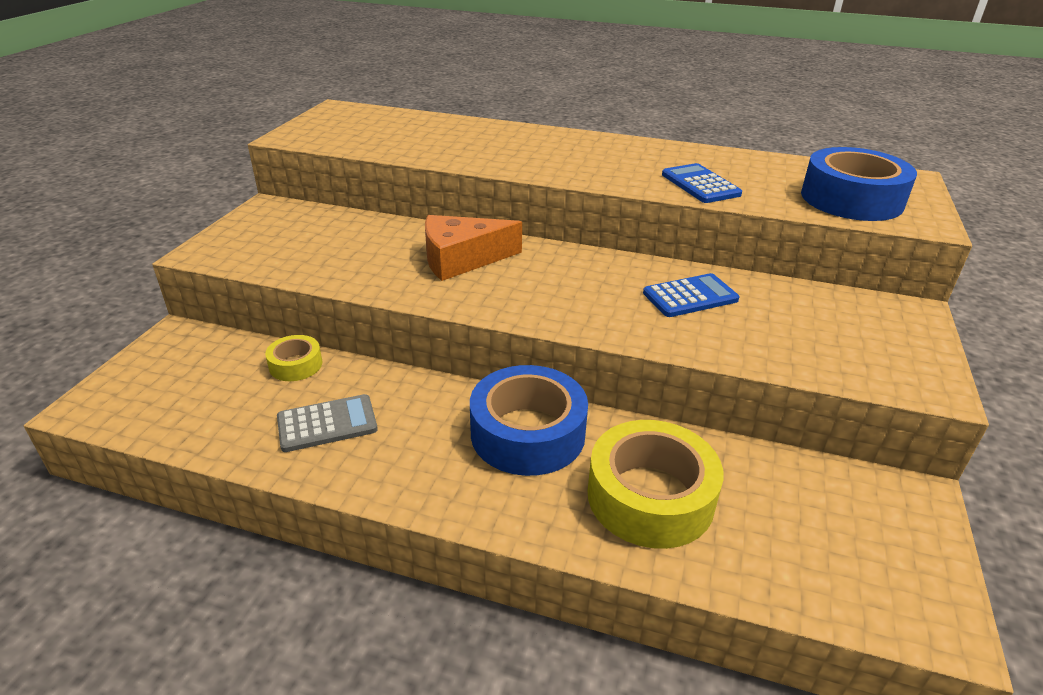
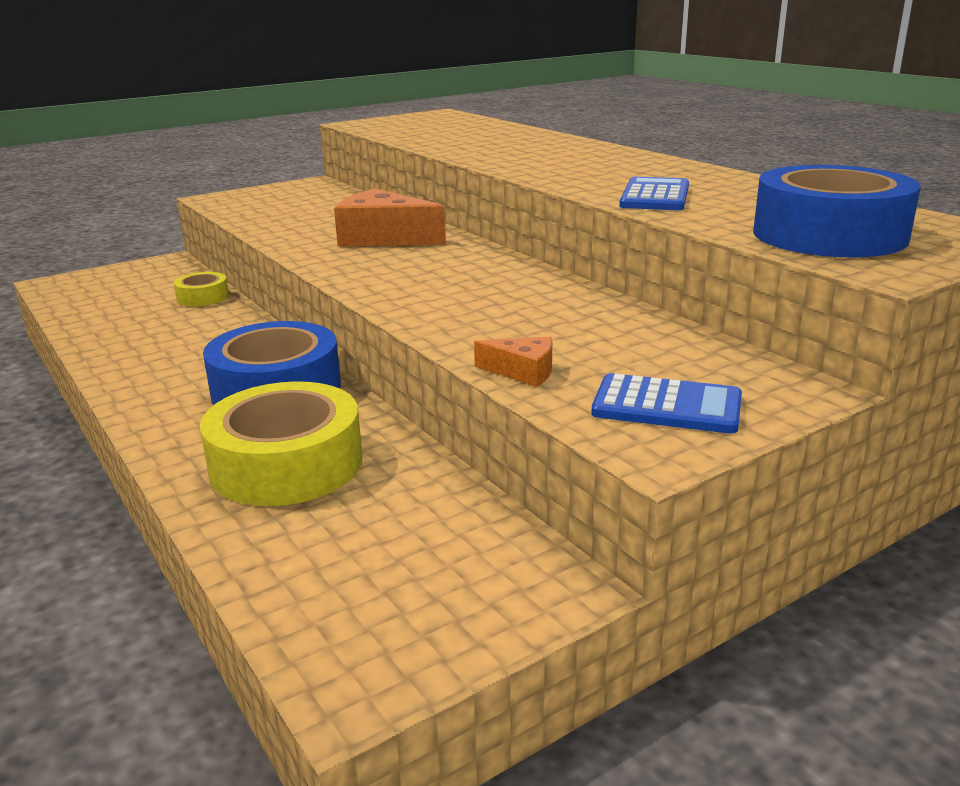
camera: 40 degrees right, 10 degrees down
(327, 424) = (157, 334): grey calculator -> none
(690, 296) = (537, 307): blue calculator -> blue calculator (667, 406)
(780, 359) = (523, 371): none -> orange cheese

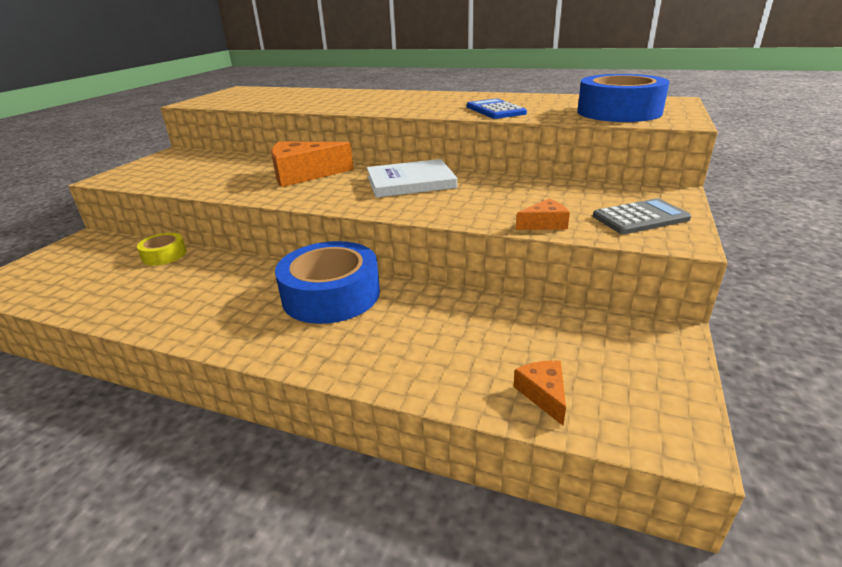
camera: 35 degrees left, 5 degrees up
(286, 464) = (421, 337): yellow tape -> none
(301, 572) = (543, 394): none -> orange cheese
(476, 276) = (410, 182): none -> white book
(667, 406) = (640, 218): blue calculator -> grey calculator

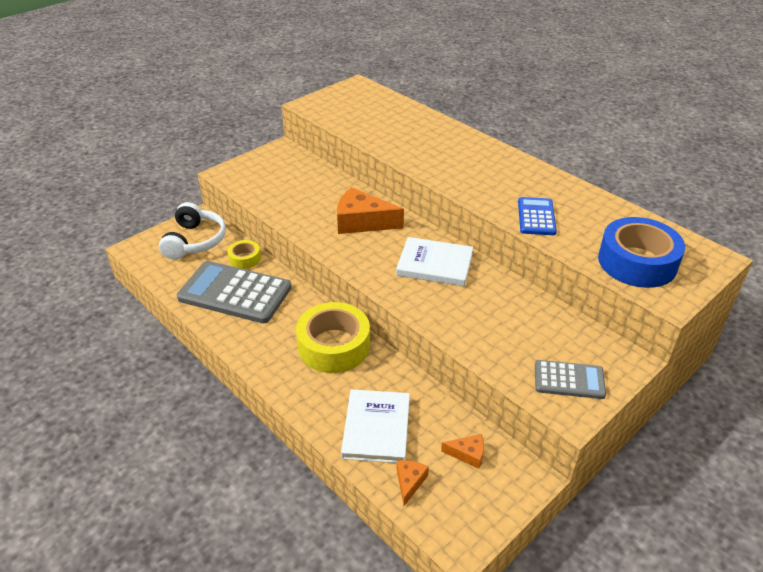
camera: 25 degrees right, 10 degrees up
(85, 257) = (195, 241): none -> white headphones
(164, 286) = (235, 293): none -> grey calculator
(331, 295) = (334, 346): blue tape -> yellow tape
(449, 353) = (376, 428): none -> white book
(544, 224) = (492, 357): orange cheese -> orange cheese (468, 454)

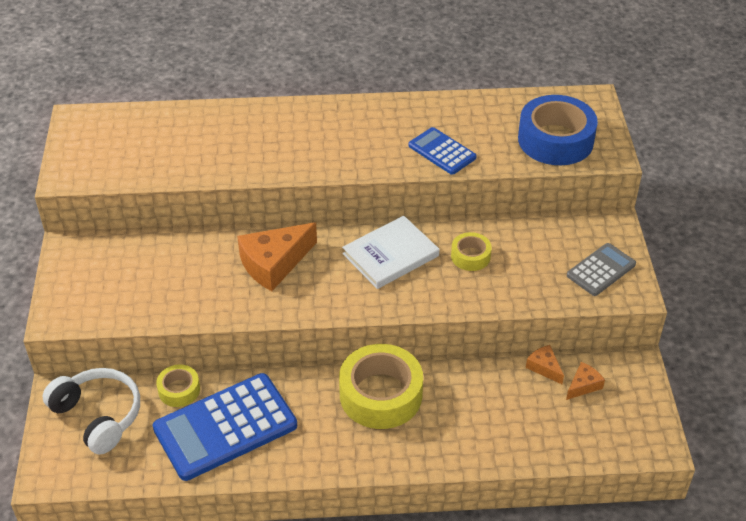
camera: 50 degrees left, 5 degrees up
(235, 293) = (225, 427): grey calculator -> blue calculator
(376, 428) = (505, 425): white book -> none
(409, 482) = (578, 439): orange cheese -> orange cheese (544, 367)
(485, 301) = (470, 256): none -> yellow tape

